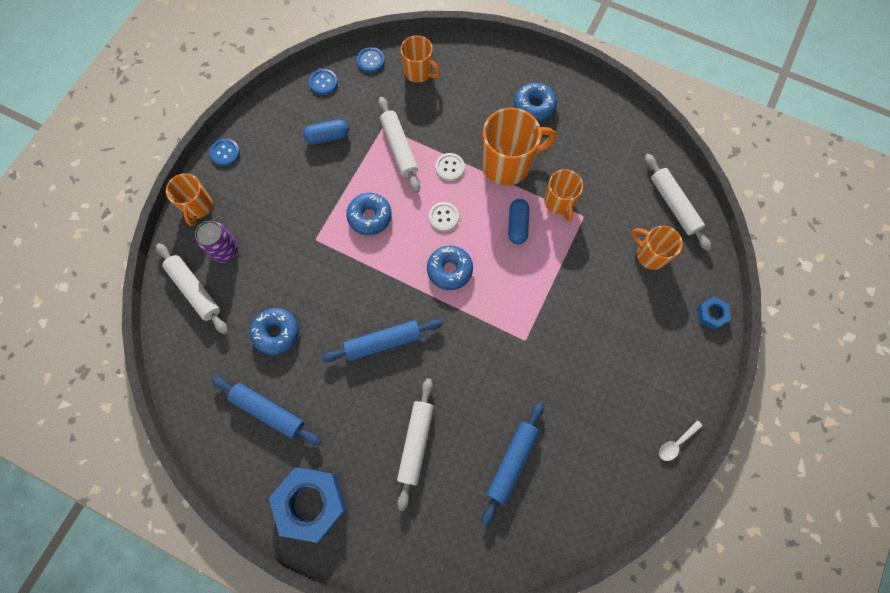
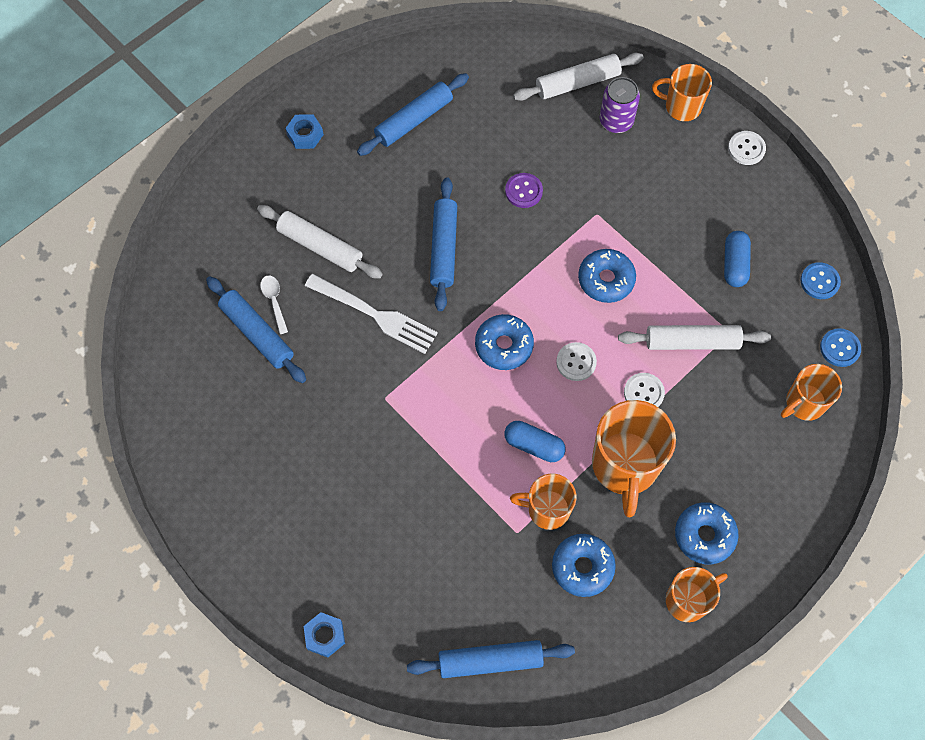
camera: 110 degrees right, 5 degrees down
(225, 153) = (746, 149): blue button -> white button
(276, 333) = (497, 147): blue donut -> blue donut (582, 567)
(311, 299) = (523, 191): none -> purple button
(311, 503) = (305, 135): blue nut -> blue nut, size x0.47
(460, 374) = (374, 314): none -> white fork
(650, 255) = (432, 595): orange mug -> orange mug (688, 600)
(673, 205) = (490, 661): white rolling pin -> blue rolling pin
(676, 443) = (196, 517): white spoon -> white spoon (274, 301)

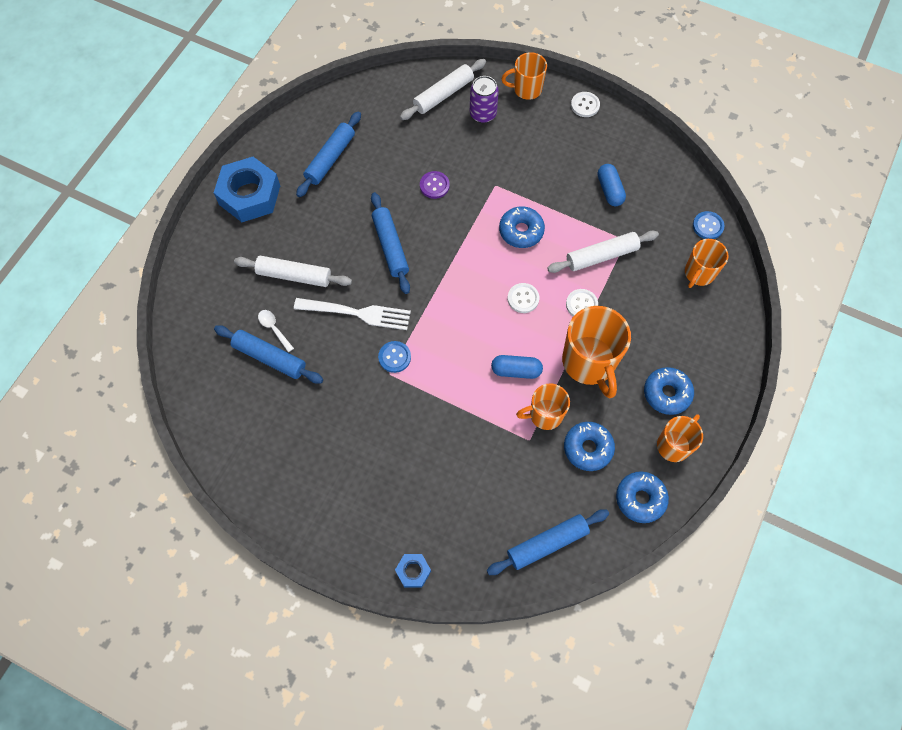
camera: 20 degrees left, 0 degrees up
(305, 135) = (249, 195): blue nut -> blue nut, size x2.13
(504, 346) = (464, 304): blue donut -> blue donut (640, 499)
(819, 281) = (674, 183): blue button -> blue button (394, 357)

